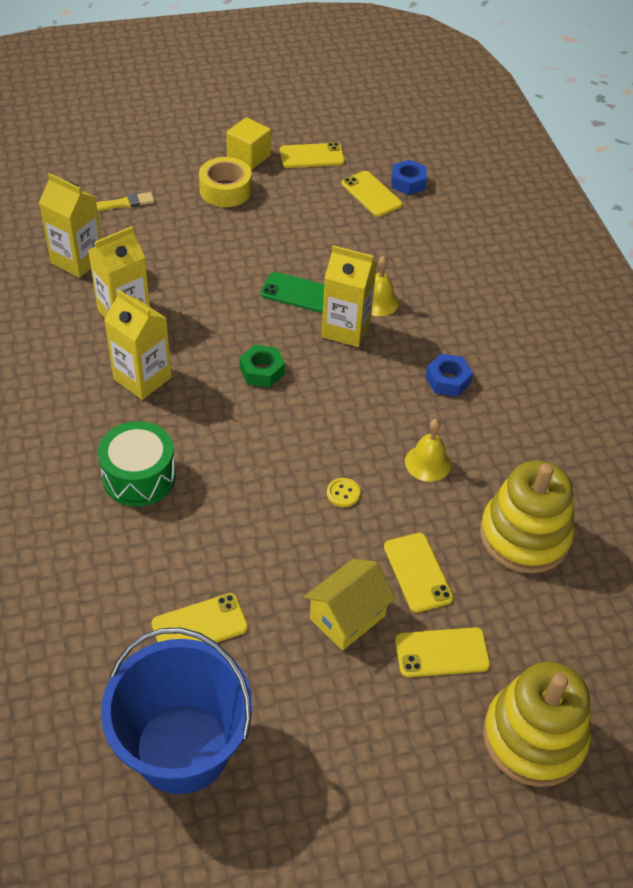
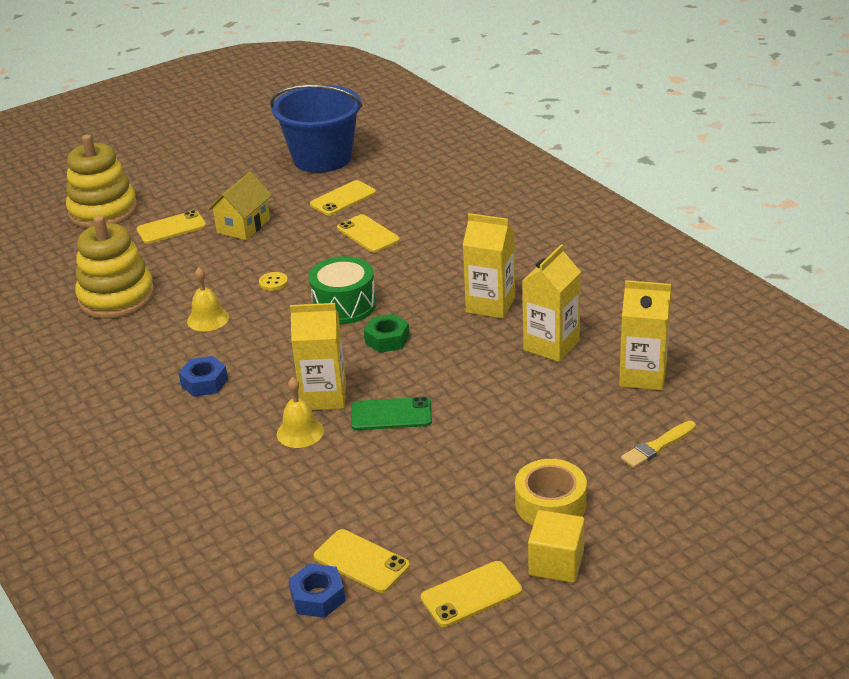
camera: 165 degrees right, 15 degrees down
(139, 476) = (441, 249): green drum -> green drum (344, 305)
(417, 572) = (199, 258): yellow phone -> yellow phone (368, 234)

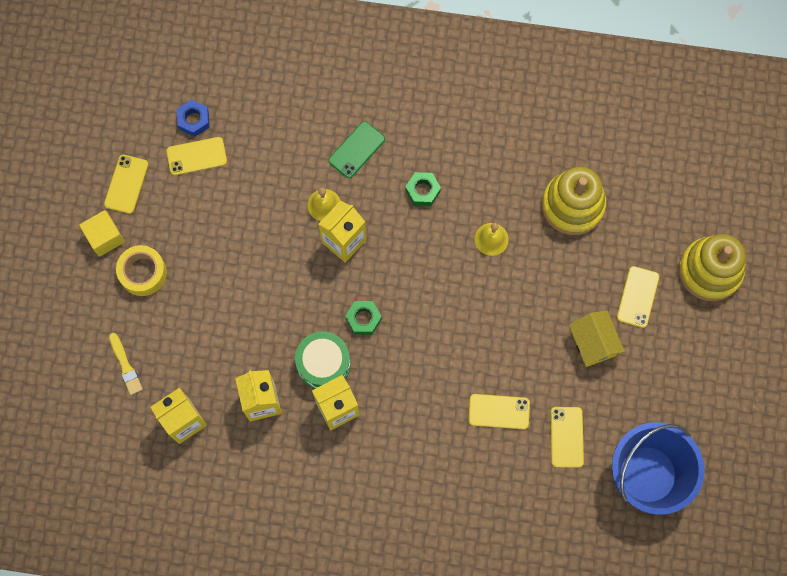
camera: 130 degrees right, 40 degrees up
(204, 382) = (422, 191): blue nut -> green nut
(273, 282) = (496, 306): yellow button -> none
(344, 305) = (425, 325): green drum -> green drum (323, 364)
(391, 414) = (291, 261): green phone -> green phone (356, 150)
(657, 446) = (125, 366): yellow brush -> yellow brush turned 150 degrees clockwise

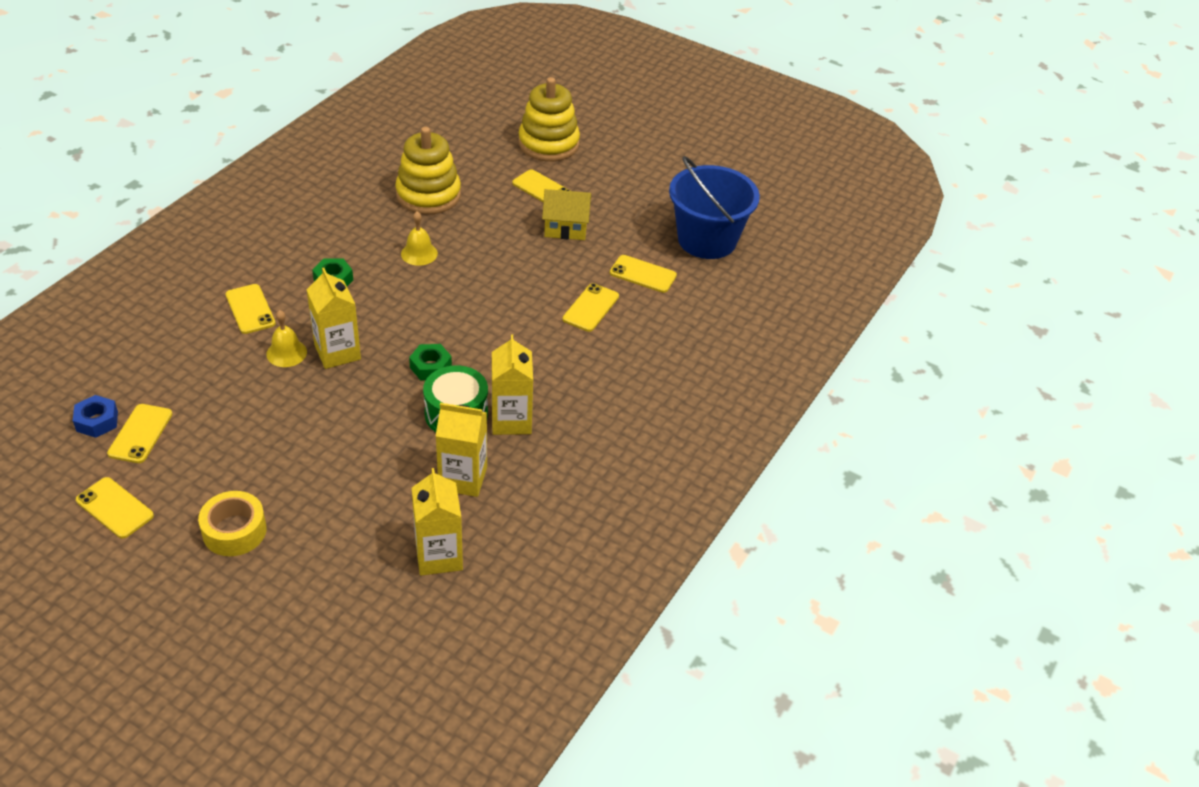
camera: 70 degrees left, 30 degrees down
(105, 237) = (161, 552): yellow cube -> none
(125, 366) = (333, 588): yellow brush -> none
(356, 150) = (250, 309): green phone -> yellow phone

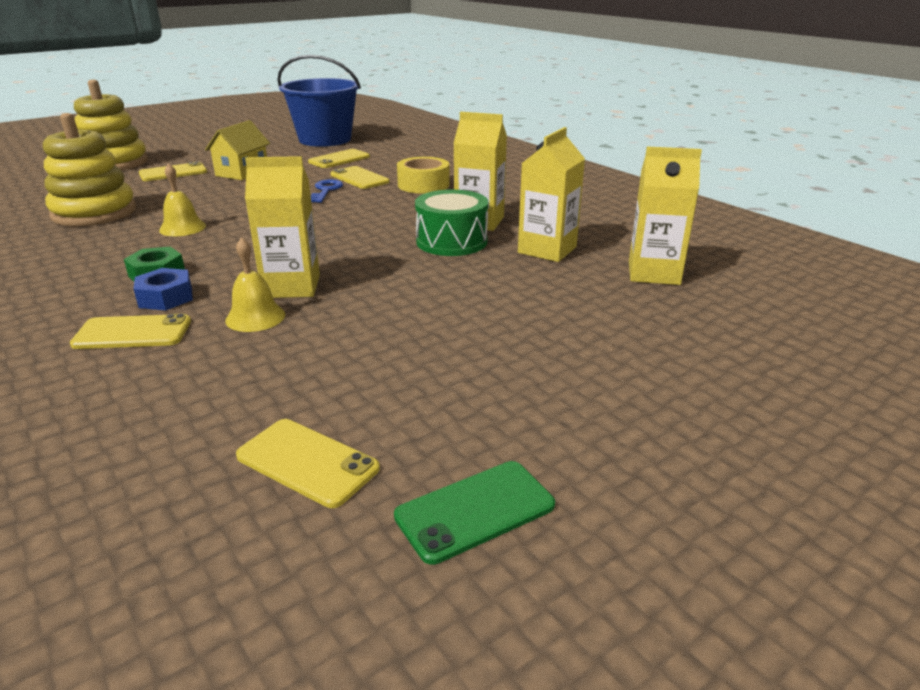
camera: 65 degrees left, 15 degrees down
(97, 421) = (228, 514): blue nut -> blue nut (166, 297)
(115, 508) = (475, 511): yellow phone -> green phone
(234, 531) = (575, 392): yellow tape -> yellow tape (423, 185)
(430, 367) = (370, 244): green nut -> none
(544, 298) = (326, 190): none -> blue key

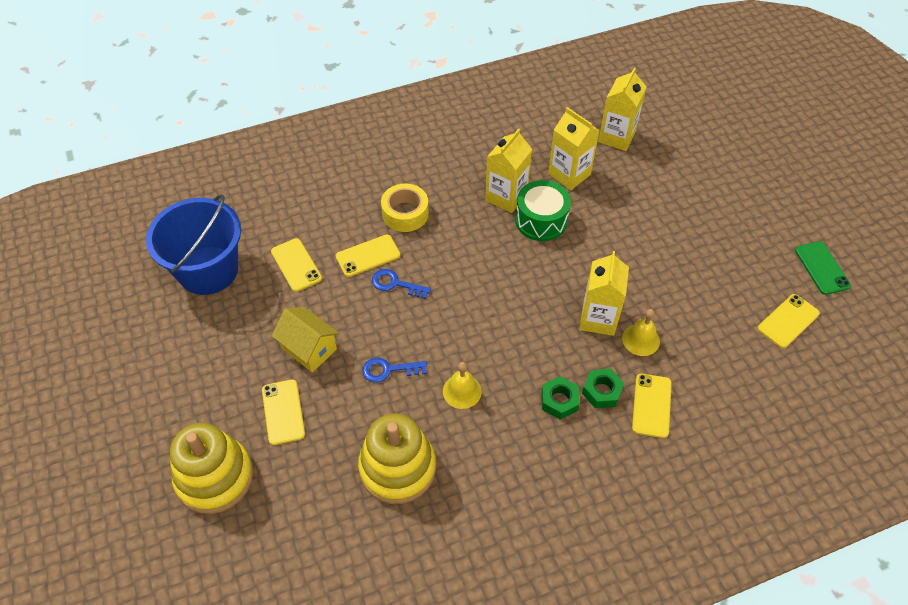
camera: 75 degrees left, 25 degrees up
(166, 297) = (602, 391): blue nut -> green nut
(215, 199) = (388, 370): none -> blue key

